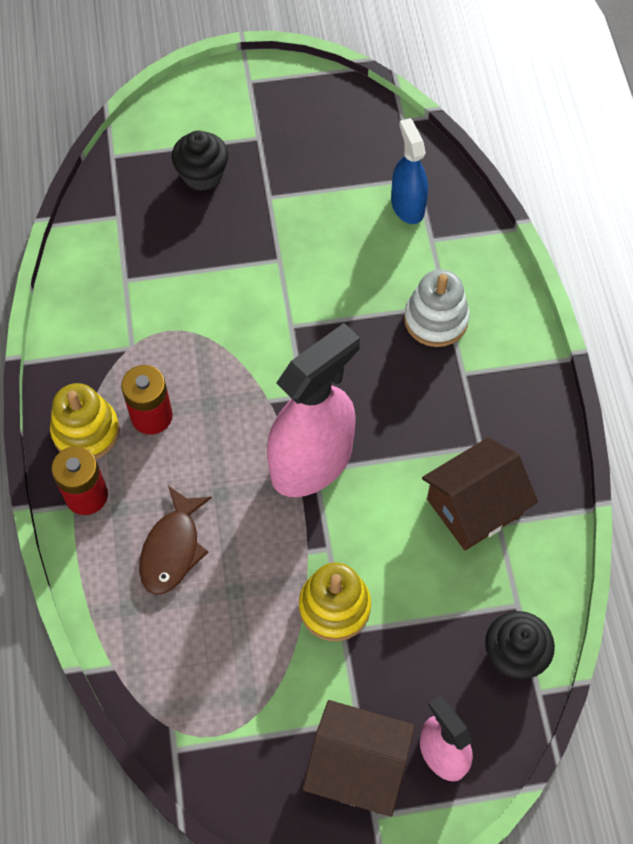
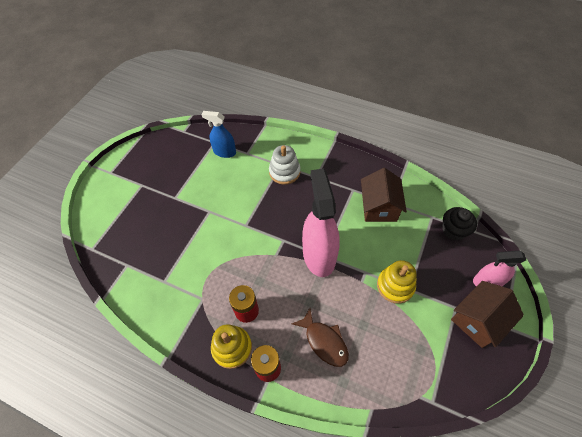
camera: 55 degrees left, 5 degrees down
(202, 175) = (139, 217): black cupcake -> none

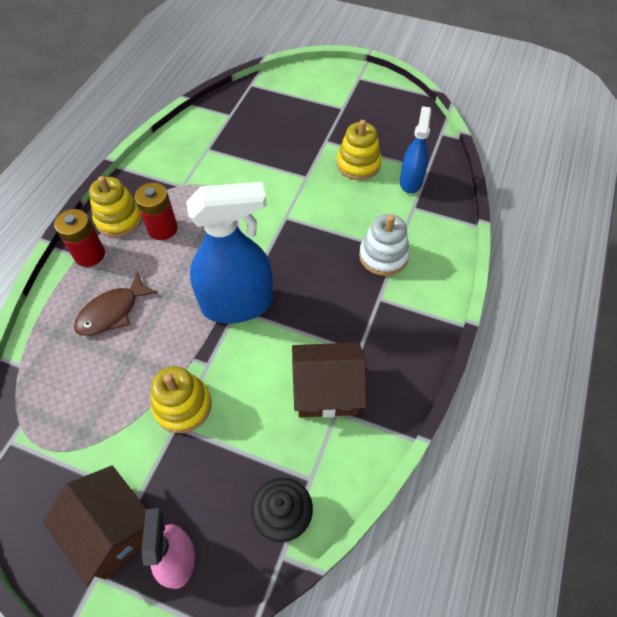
camera: 85 degrees right, 0 degrees up
(203, 179) = (358, 164): none -> yellow stacking toy
(319, 255) = (237, 304): pink spray bottle -> blue spray bottle

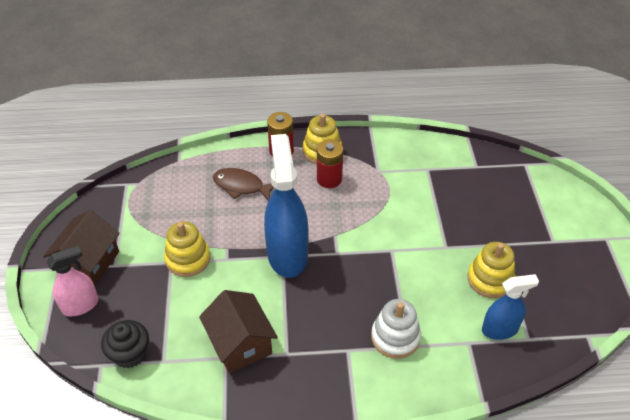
camera: 65 degrees right, 10 degrees down
(237, 304) = (287, 254): blue spray bottle -> blue spray bottle turned 150 degrees counterclockwise

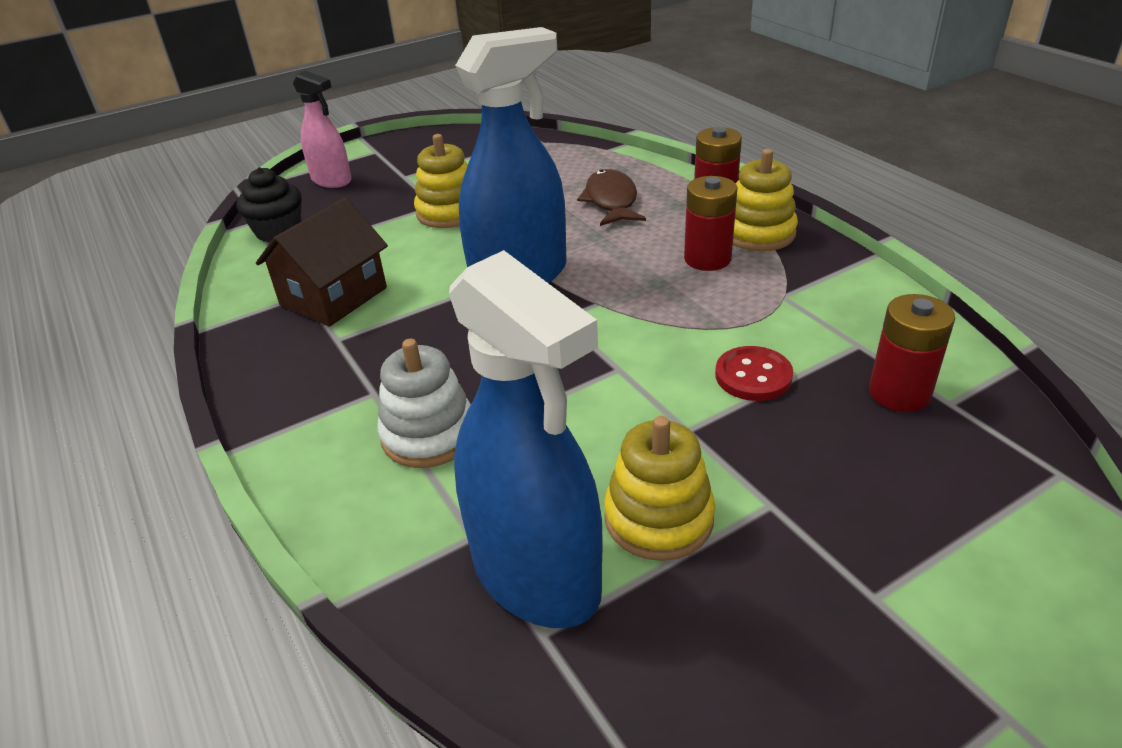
camera: 65 degrees right, 10 degrees down
(88, 262) = (396, 162): brown house -> none
(426, 210) = (753, 376): none -> red button
(463, 176) = (899, 393): none -> red battery
(500, 329) = (536, 574): blue spray bottle -> blue spray bottle, size x1.77

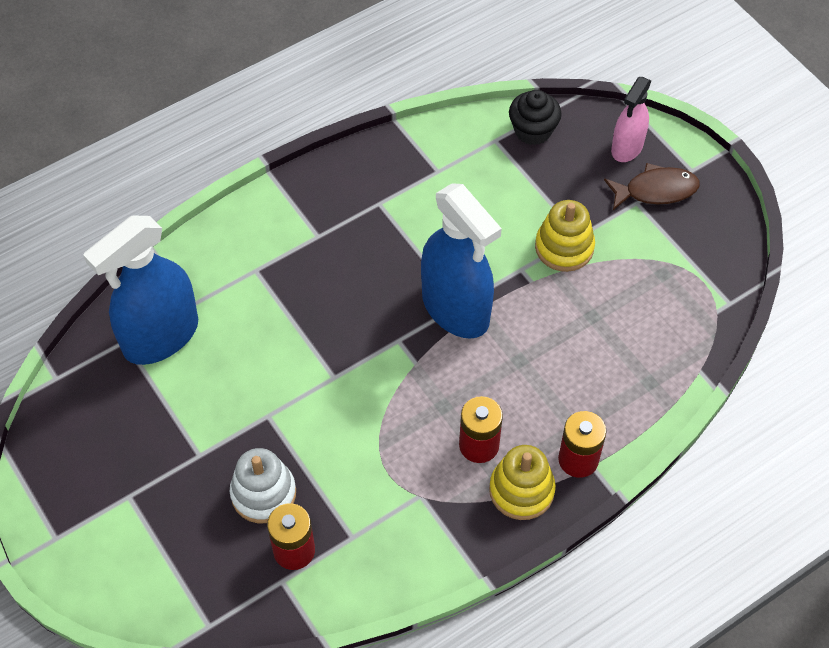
camera: 85 degrees right, 20 degrees up
(334, 296) = (433, 190): brown house -> none
(429, 435) = (274, 272): white stacking toy -> white stacking toy (263, 493)
(611, 201) = (585, 374): brown fish -> brown fish (656, 190)
(658, 518) = (194, 395): yellow stacking toy -> none
(753, 376) = (319, 460): red button -> none

